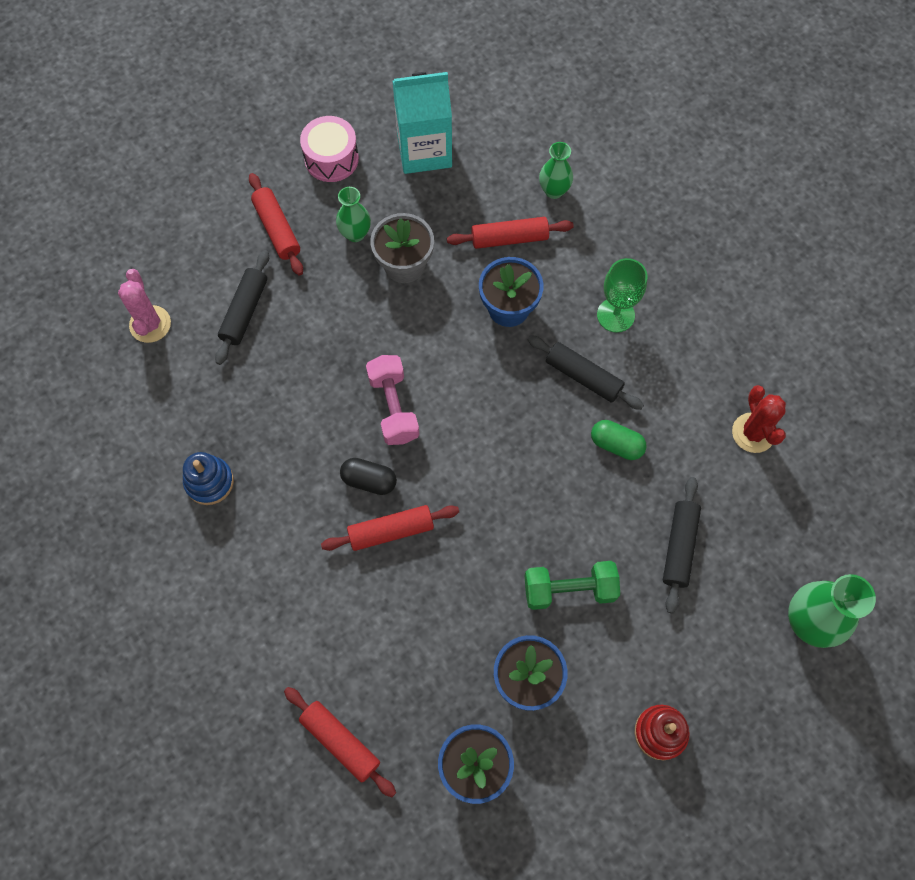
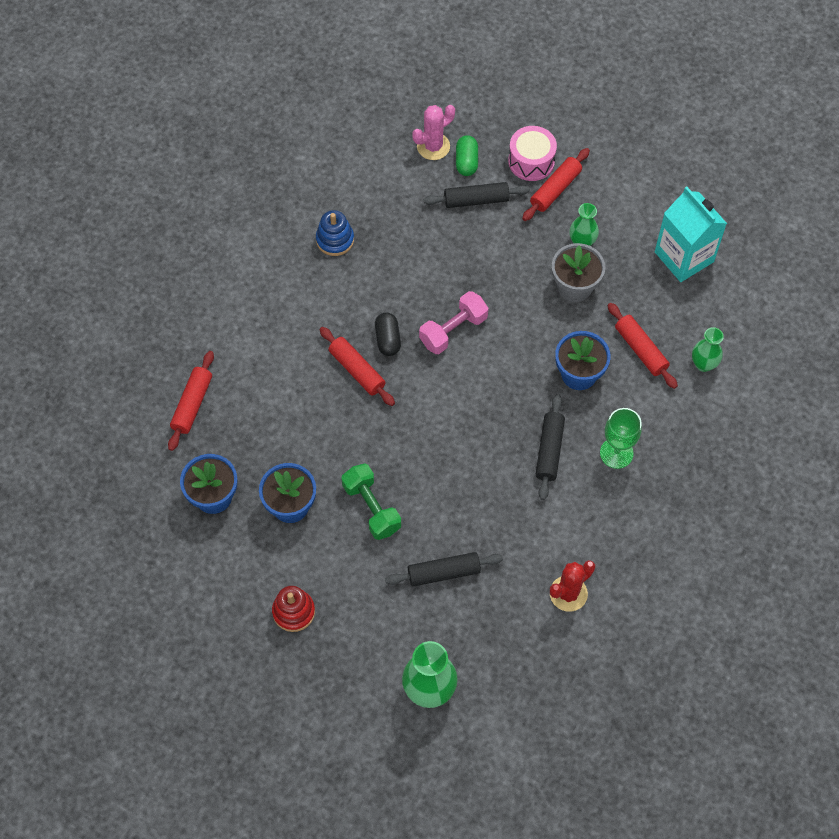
camera: 65 degrees right, 5 degrees down
(331, 159) = (637, 197): pink drum -> pink drum (531, 161)
(616, 444) = (504, 496): green capsule -> green capsule (466, 162)

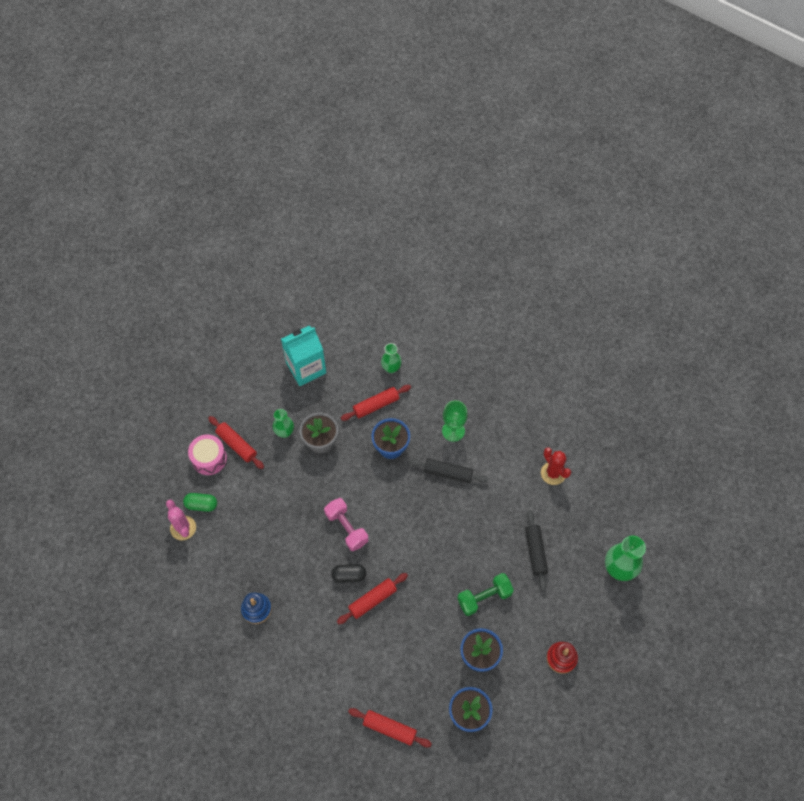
camera: 85 degrees left, 0 degrees up
(476, 200) = (237, 501): black rolling pin -> none

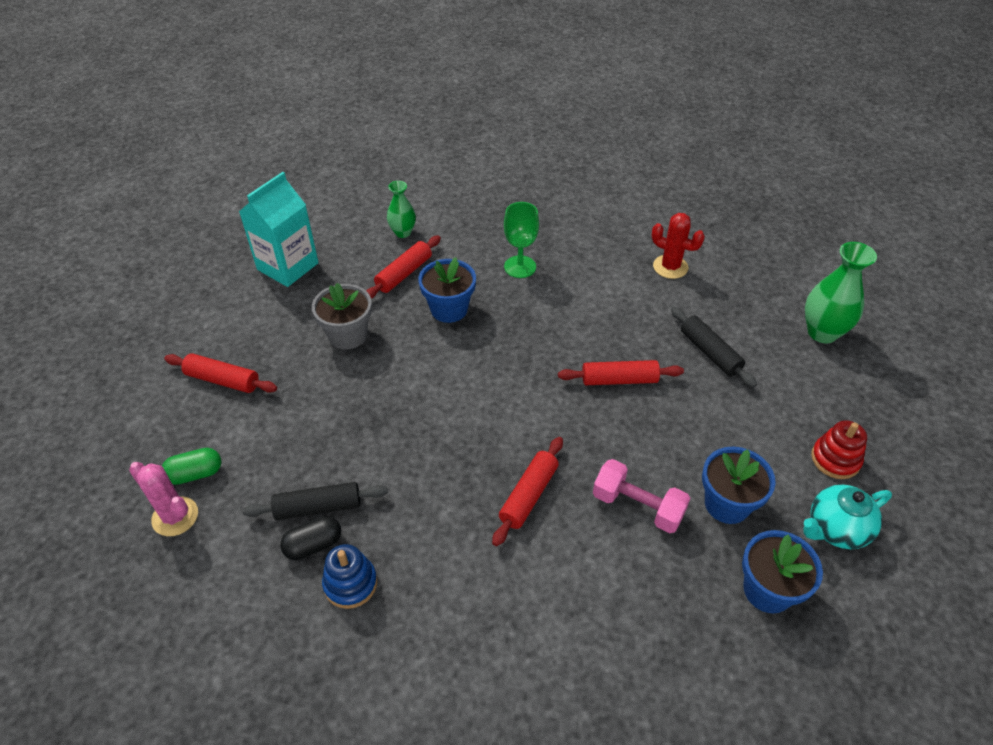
camera: 25 degrees left, 15 degrees down
(209, 458) = (185, 411): pink drum -> none
(284, 432) = (289, 342): green vase -> none
(346, 528) = (438, 420): pink dumbbell -> pink dumbbell (637, 506)
(349, 575) = (475, 478): black capsule -> black capsule (313, 545)
(389, 728) = (665, 669): red rolling pin -> red rolling pin (619, 380)
(448, 473) = (541, 310): black rolling pin -> black rolling pin (318, 507)
(484, 597) = (682, 429): green dumbbell -> none
(530, 699) = (836, 529): none -> turquoise teapot

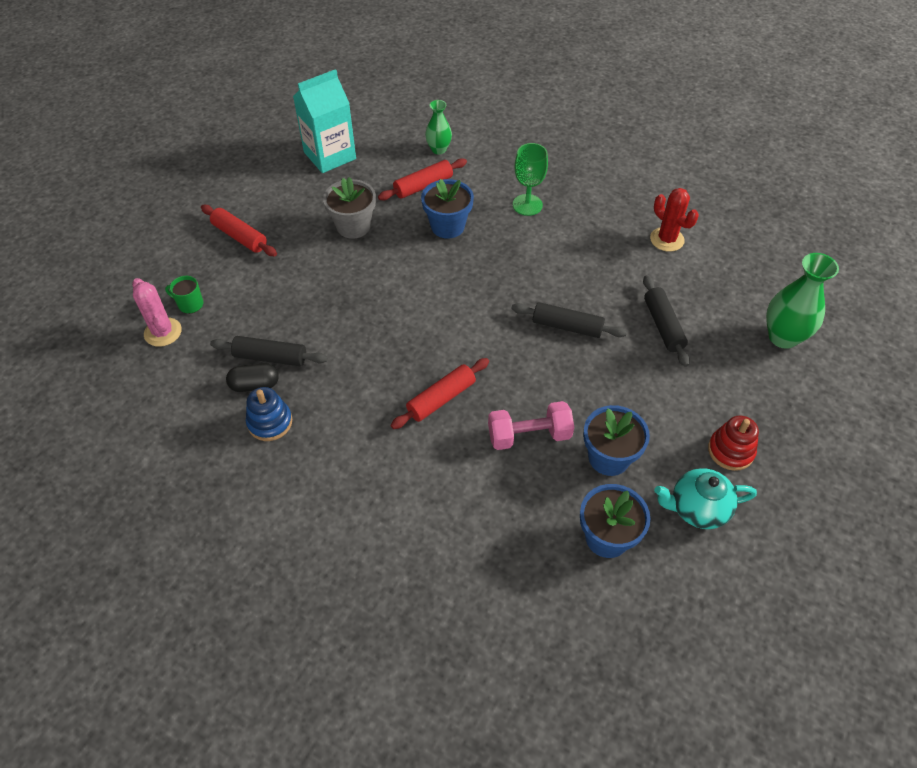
camera: 20 degrees right, 5 degrees up
(195, 474) = (190, 304): green capsule -> green mug
(619, 380) = (567, 326): red rolling pin -> black rolling pin
(637, 506) = (529, 435): pink dumbbell -> pink dumbbell turned 60 degrees counterclockwise

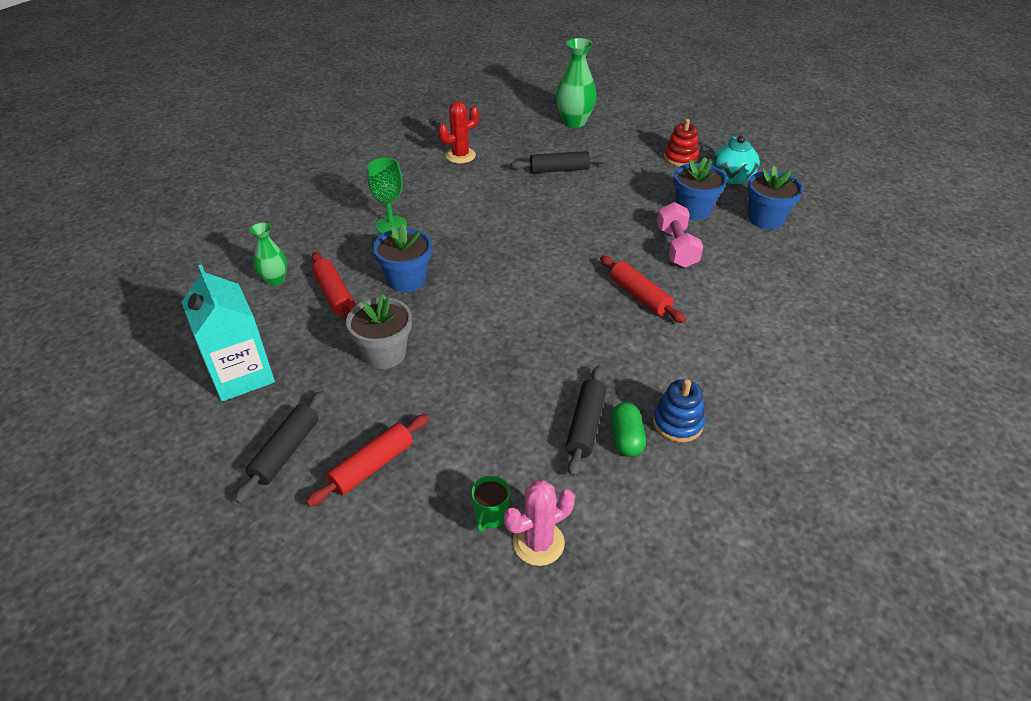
camera: 85 degrees left, 10 degrees down
(255, 385) = (626, 438): black capsule -> green capsule
(567, 326) = (556, 217): black rolling pin -> black rolling pin (286, 451)

